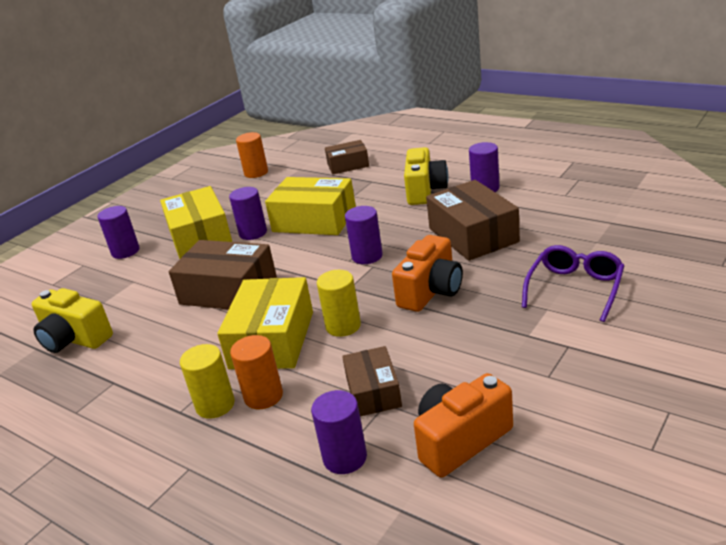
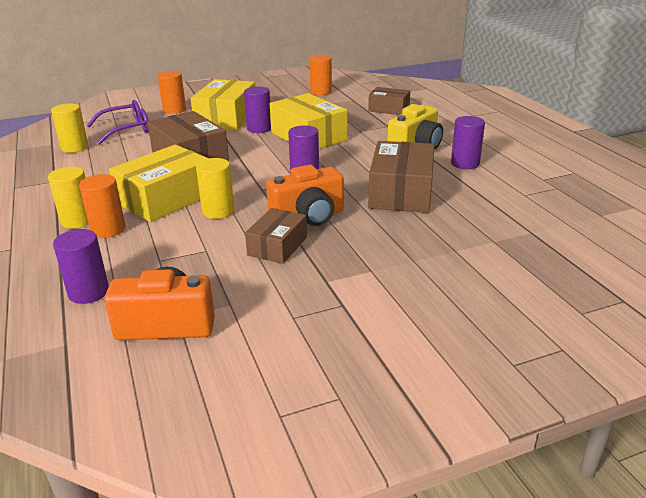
camera: 30 degrees right, 0 degrees up
(74, 339) = (74, 148): yellow camera -> yellow cylinder
(125, 251) = (174, 110): purple cylinder -> orange cylinder
(373, 392) = (168, 262): brown box -> brown box (277, 246)
(575, 288) = (417, 267): purple glasses -> purple glasses (126, 130)

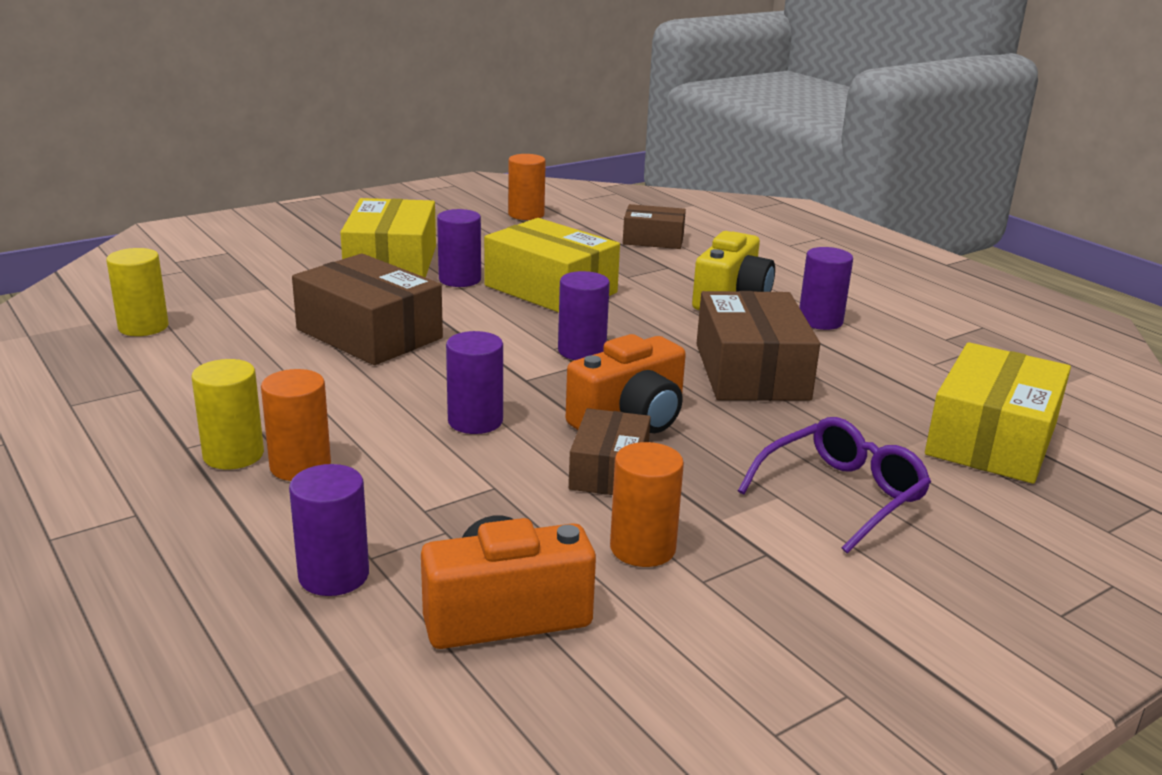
camera: 15 degrees left, 5 degrees down
(126, 130) = (222, 291): purple glasses -> purple glasses (841, 495)
(166, 198) = (371, 406): yellow box -> yellow box (992, 439)
(174, 110) = (289, 253): orange cylinder -> orange cylinder (642, 548)
(218, 211) = (475, 421): yellow cylinder -> purple cylinder

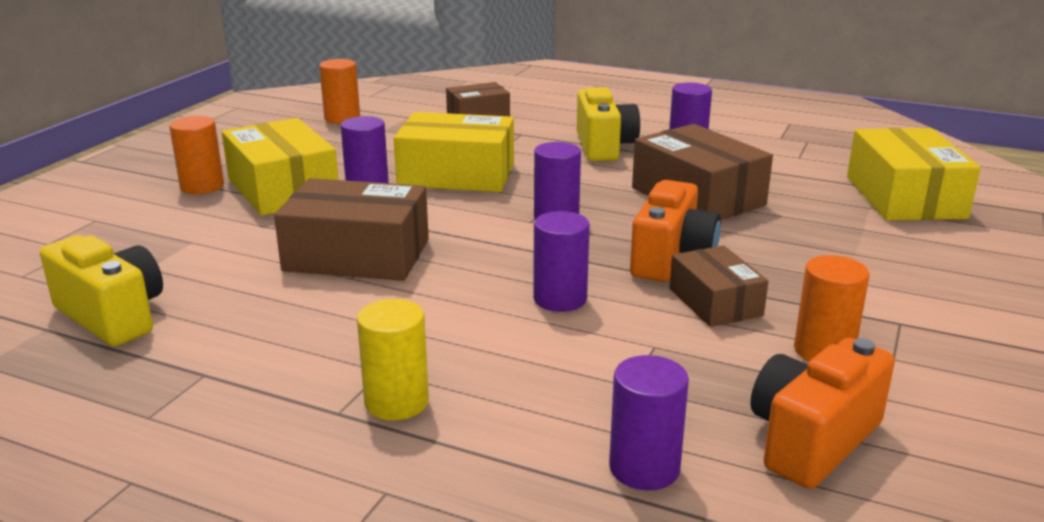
camera: 30 degrees left, 0 degrees up
(143, 327) = (112, 316): yellow cylinder -> yellow camera
(300, 466) = (473, 389): orange cylinder -> orange cylinder (202, 186)
(841, 495) = (881, 265): purple glasses -> none

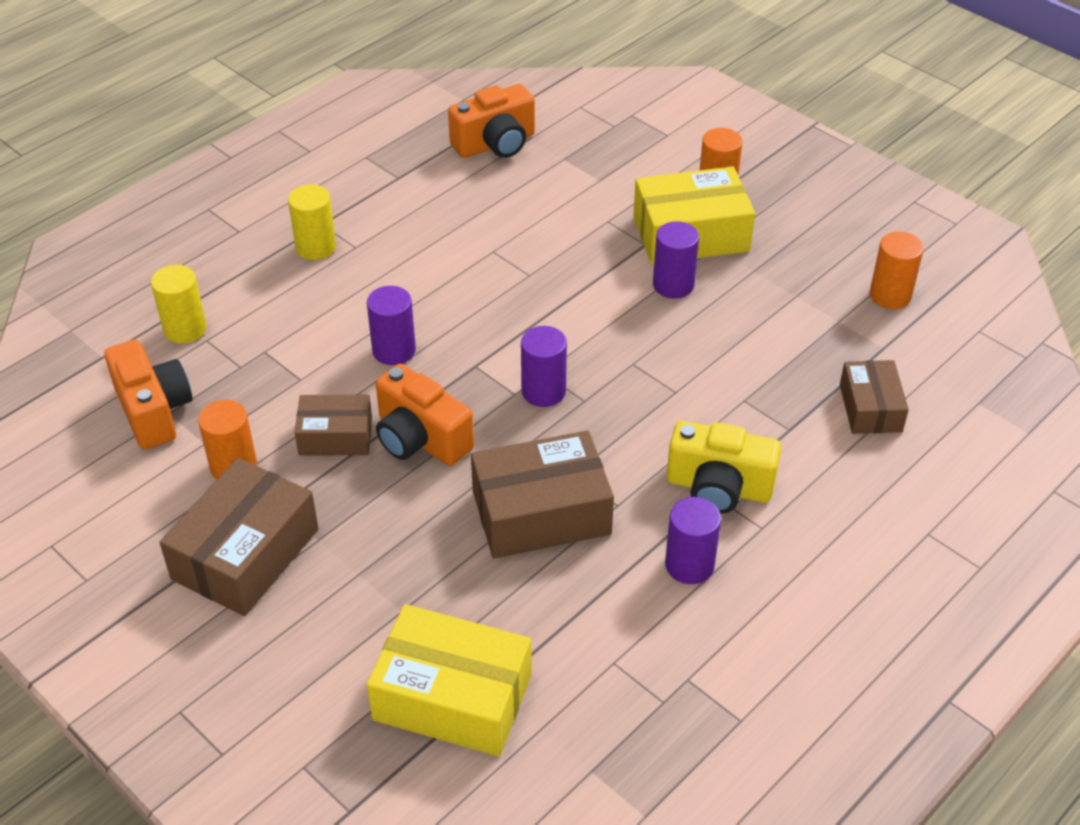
camera: 110 degrees right, 20 degrees up
(112, 316) = (495, 144): yellow camera -> orange camera
(357, 255) = (529, 259): brown box -> brown box (245, 554)
(456, 174) = (679, 349): yellow box -> none
(644, 468) = (185, 329): purple cylinder -> yellow cylinder

